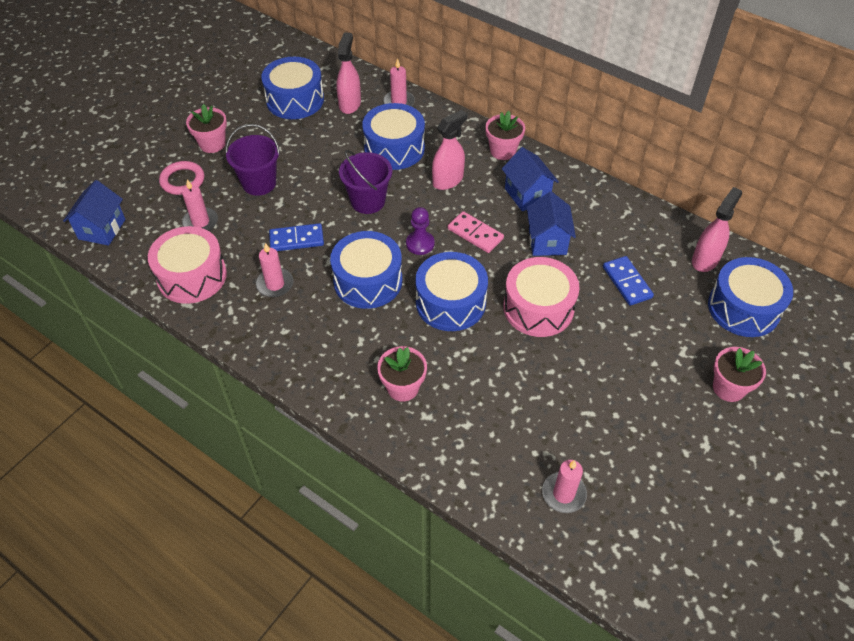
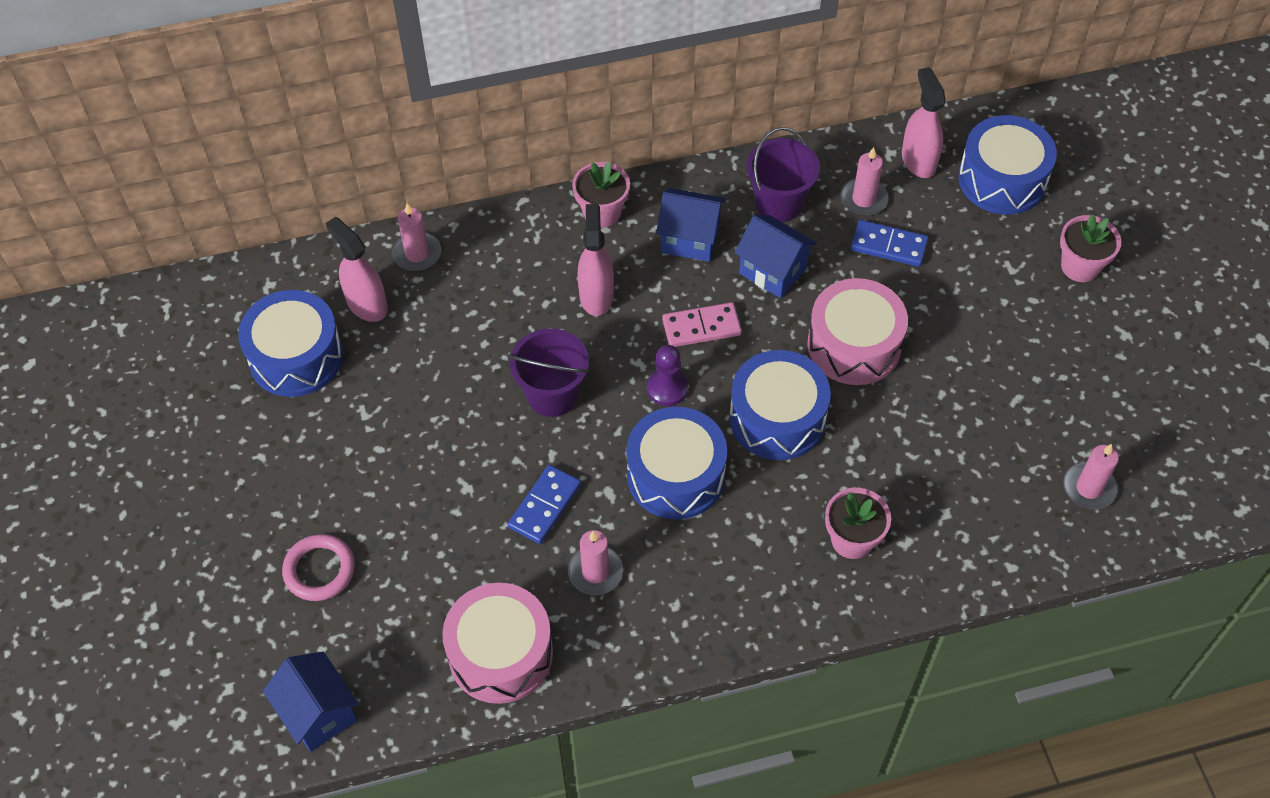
camera: 50 degrees left, 5 degrees up
(200, 222) = (416, 592): pink candle -> pink candle (863, 199)
(212, 144) = (284, 497): pink flower pot -> none
(259, 183) = (410, 488): purple bucket -> purple bucket (779, 203)
(394, 148) = (492, 311): blue drum -> none

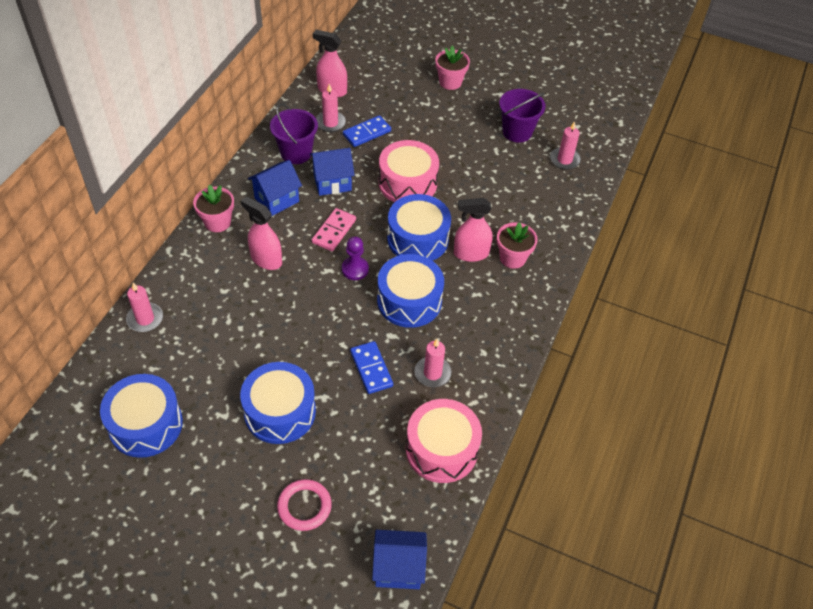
camera: 55 degrees left, 5 degrees down
(366, 304) = (150, 365): pink spray bottle -> pink spray bottle (470, 253)
(552, 395) = (306, 319): purple bucket -> purple bucket (517, 132)
(1002, 179) = (376, 72): blue drum -> blue drum (280, 412)

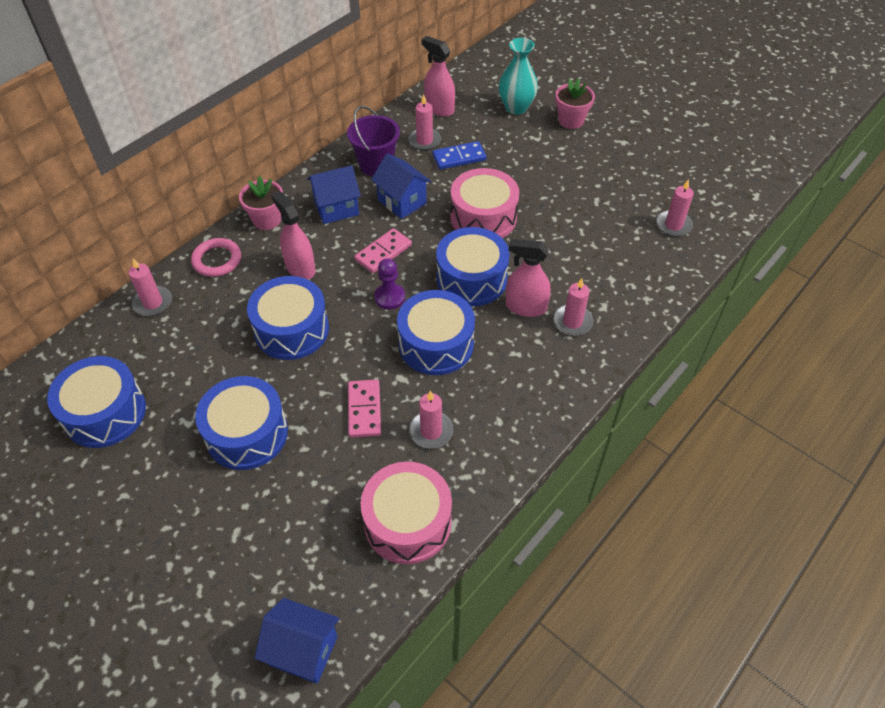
camera: 20 degrees right, 0 degrees up
(281, 315) = (291, 329): none -> blue drum
(304, 506) = (229, 547): pink ring -> pink ring (217, 260)
(332, 182) = (402, 201): blue house -> blue house turned 45 degrees clockwise
(371, 369) = (364, 410): blue domino -> pink domino
(399, 78) = (516, 108): none -> turquoise vase
(512, 258) = (572, 322): pink flower pot -> pink candle
(517, 132) = (628, 185): purple bucket -> none

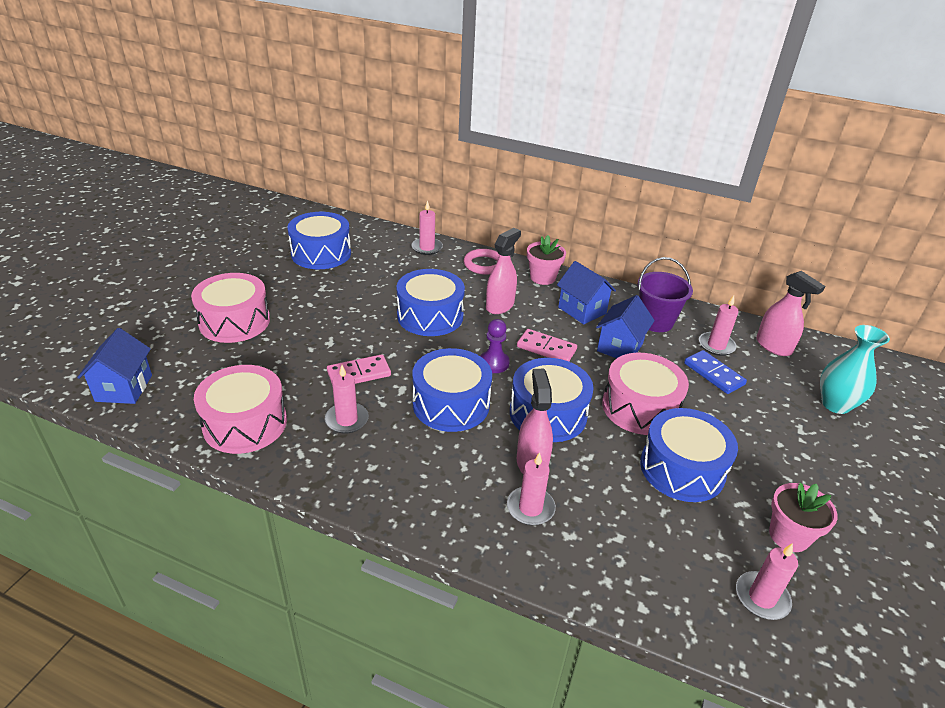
camera: 70 degrees right, 15 degrees down
(216, 523) = (234, 321): none -> pink drum
(247, 433) = (318, 317): blue drum -> blue drum (682, 469)
(439, 108) = (773, 346): pink spray bottle -> pink spray bottle turned 120 degrees clockwise
(571, 120) = (863, 457): pink flower pot -> pink flower pot (789, 535)

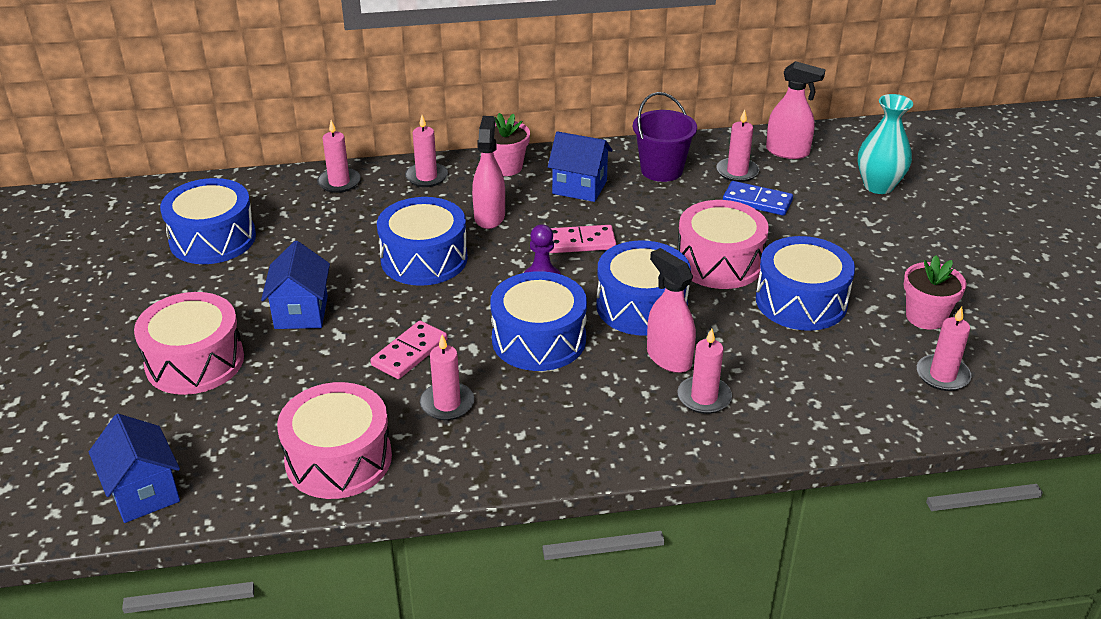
camera: 30 degrees left, 0 degrees up
(484, 264) = (426, 177): pink ring -> pink candle
(620, 347) = (650, 211): blue house -> blue house (301, 312)

